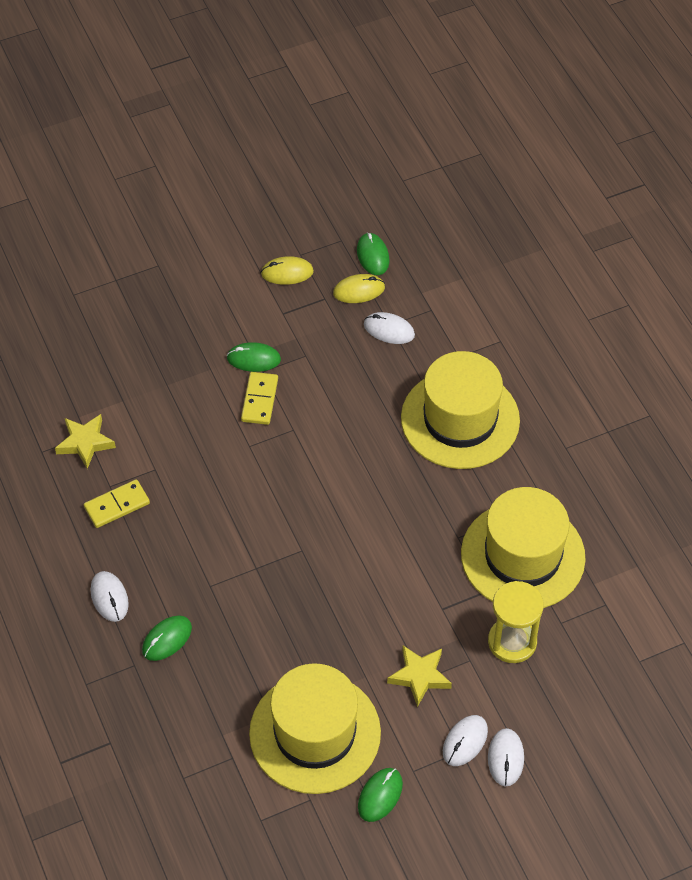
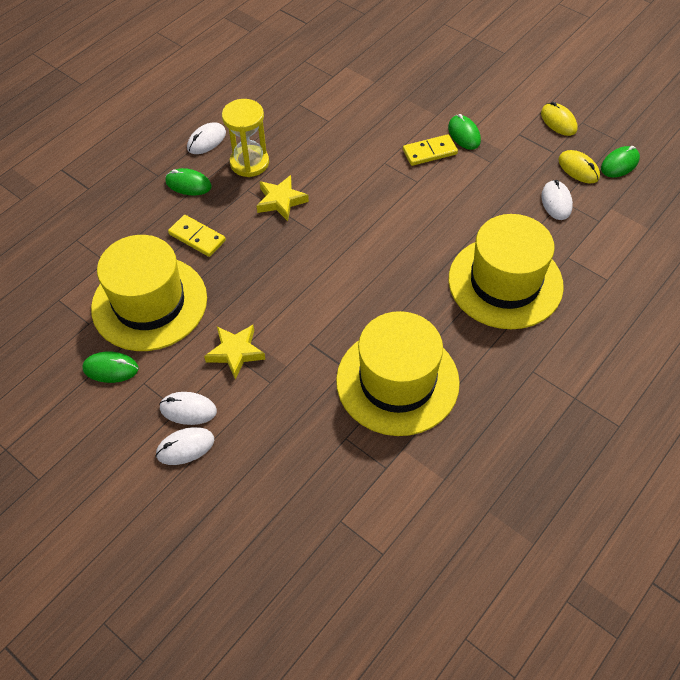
camera: 65 degrees right, 0 degrees up
(85, 443) = (326, 78): yellow star -> yellow star (281, 201)
(117, 505) = (285, 114): yellow domino -> yellow domino (197, 237)
(512, 641) = (305, 407): yellow hourglass -> yellow hourglass (249, 163)

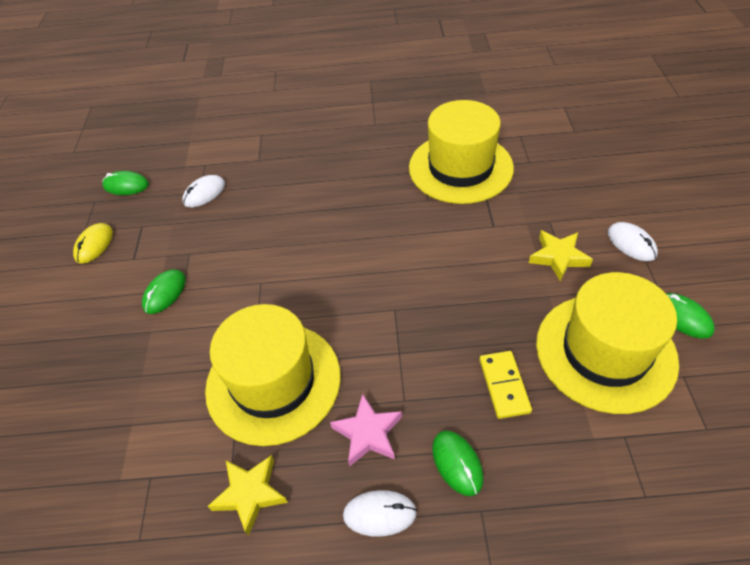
camera: 130 degrees left, 5 degrees down
(185, 447) = (651, 222): white mouse -> none
(249, 163) = (368, 433): yellow hourglass -> pink star
(281, 201) = (387, 359): yellow star -> yellow star (250, 494)
(429, 152) = (212, 300): yellow domino -> none
(505, 282) = (316, 172): yellow hat -> yellow hat (273, 382)
(578, 169) = (152, 202): yellow mouse -> none

